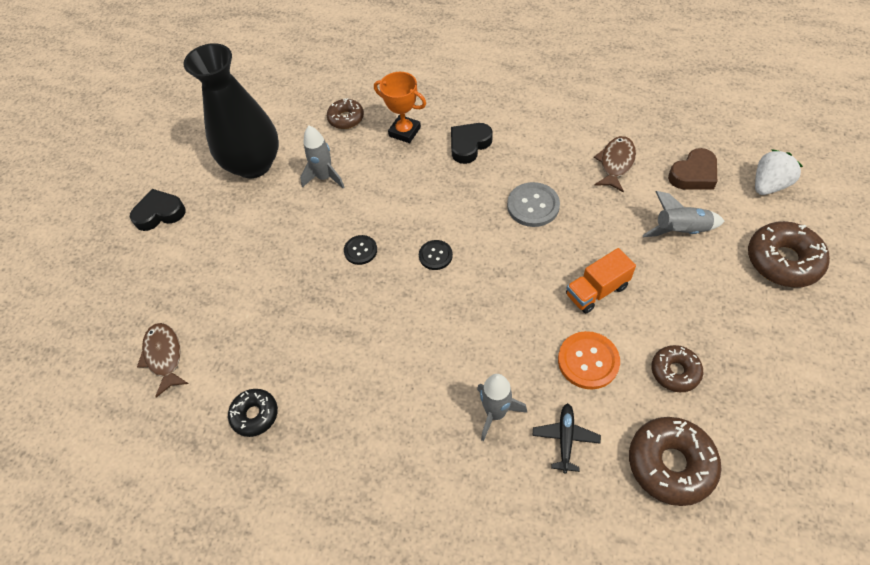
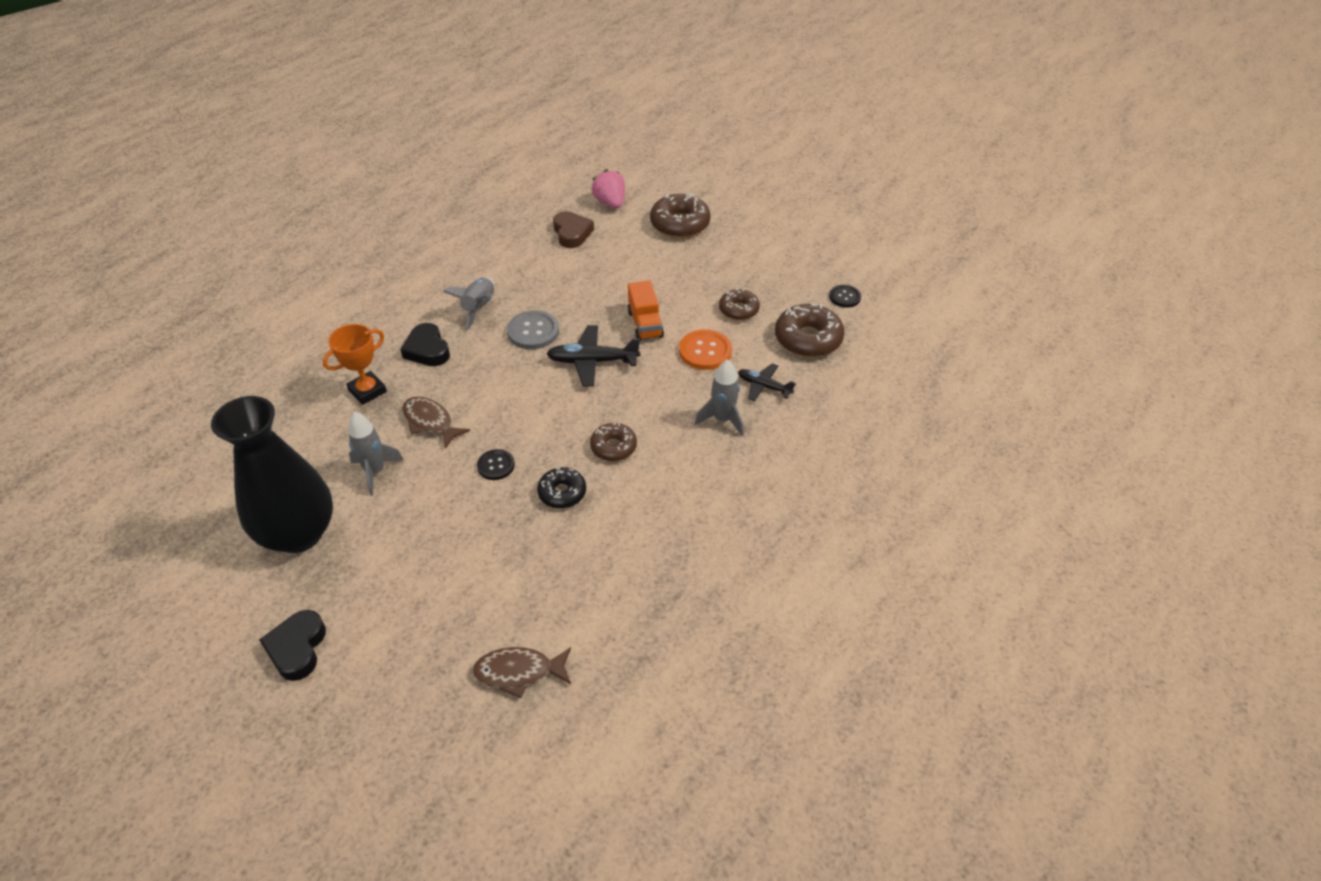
camera: 75 degrees left, 10 degrees down
(255, 415) = (637, 596): black donut -> black donut (562, 493)
(346, 118) = (303, 433): brown donut -> brown donut (613, 447)
(435, 255) = (541, 412): black button -> black button (844, 297)
(518, 267) = (592, 361): none -> black plane
(615, 163) = (527, 268): brown fish -> brown fish (430, 422)
(680, 230) = (620, 260): grey rocket -> grey rocket (479, 308)
(768, 185) = (610, 203): white strawberry -> pink strawberry

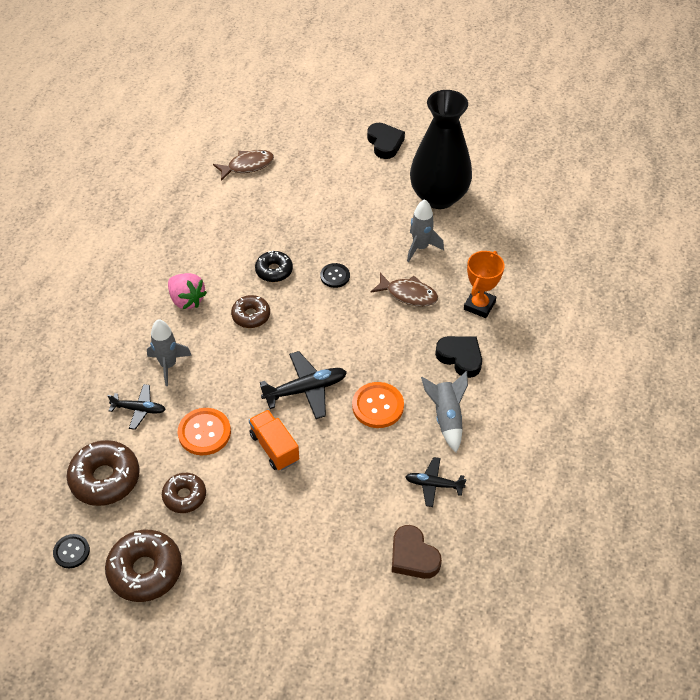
camera: 160 degrees right, 5 degrees up
(525, 268) = (433, 485): none -> black plane
(533, 331) = (378, 406): grey button -> orange button
(610, 203) = (395, 629): pink strawberry -> pink strawberry (187, 300)
(680, 224) = (292, 616): brown donut -> brown donut (145, 570)

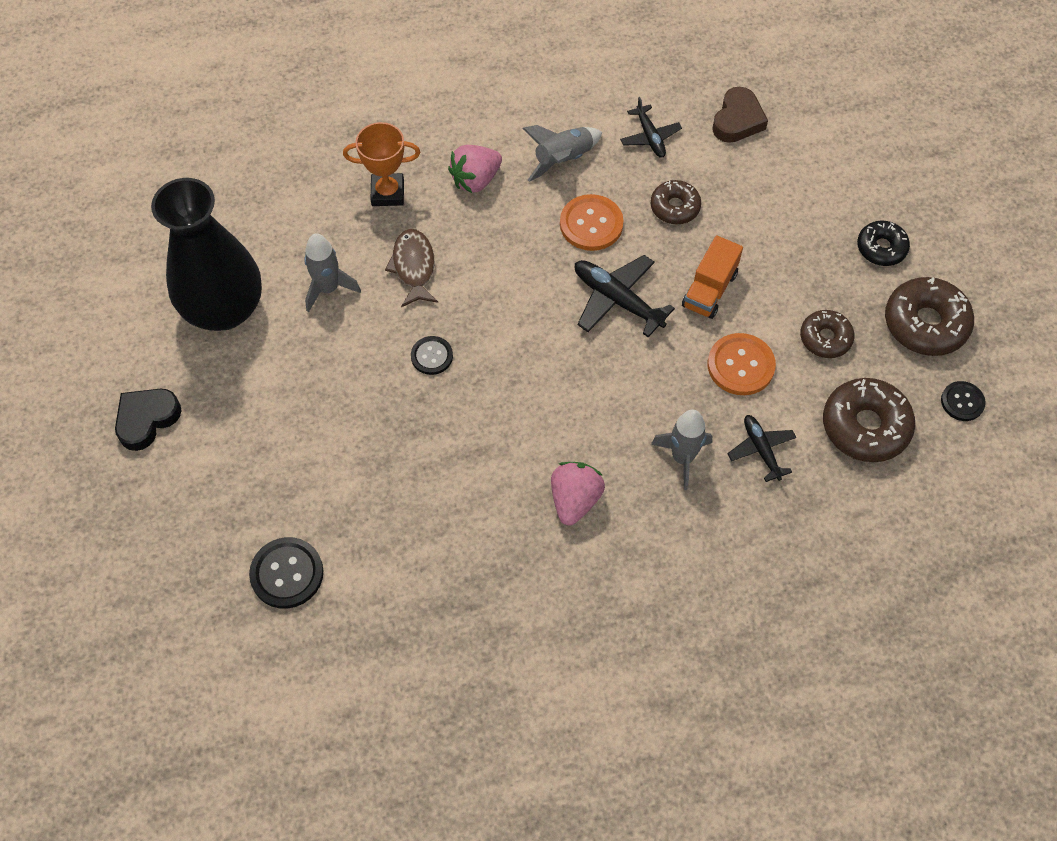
camera: 120 degrees left, 10 degrees up
(247, 166) = (287, 574): brown fish -> black button
(251, 315) = (551, 413): brown donut -> brown donut (675, 207)
(274, 270) = (464, 428): black donut -> black donut (881, 248)
(460, 358) = (475, 180): black heart -> pink strawberry

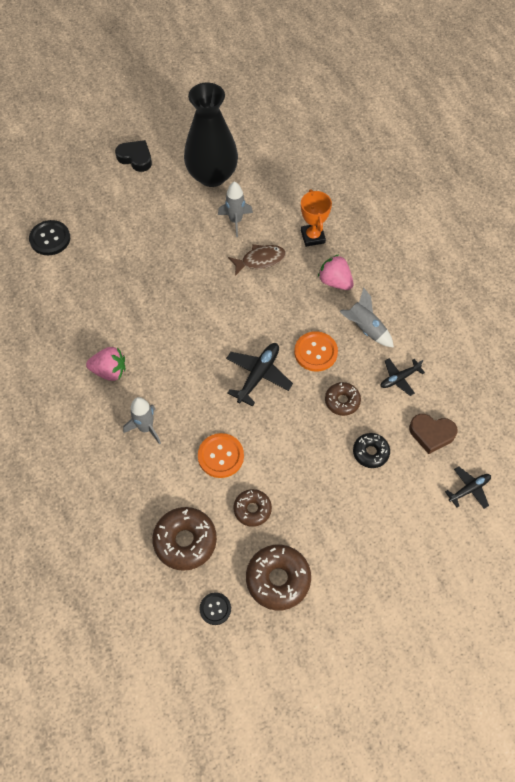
camera: 80 degrees right, 0 degrees up
(432, 356) = (198, 281): black button -> none
(709, 290) = (278, 430): orange truck -> none
(761, 449) = (158, 475): black plane -> black plane (469, 489)
(881, 248) = (339, 544): black donut -> black donut (370, 452)

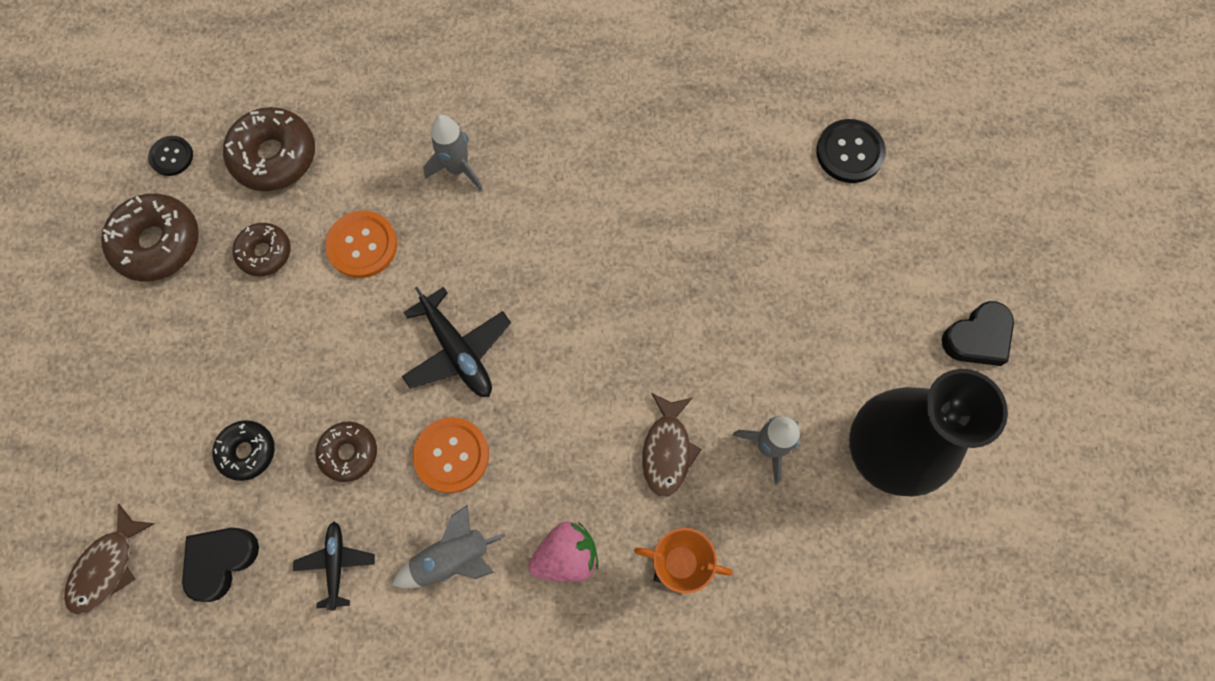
camera: 115 degrees right, 10 degrees up
(109, 371) = (571, 155): pink strawberry -> none
(431, 434) = (220, 561): brown heart -> black heart
(469, 489) = (107, 567): black plane -> brown fish

